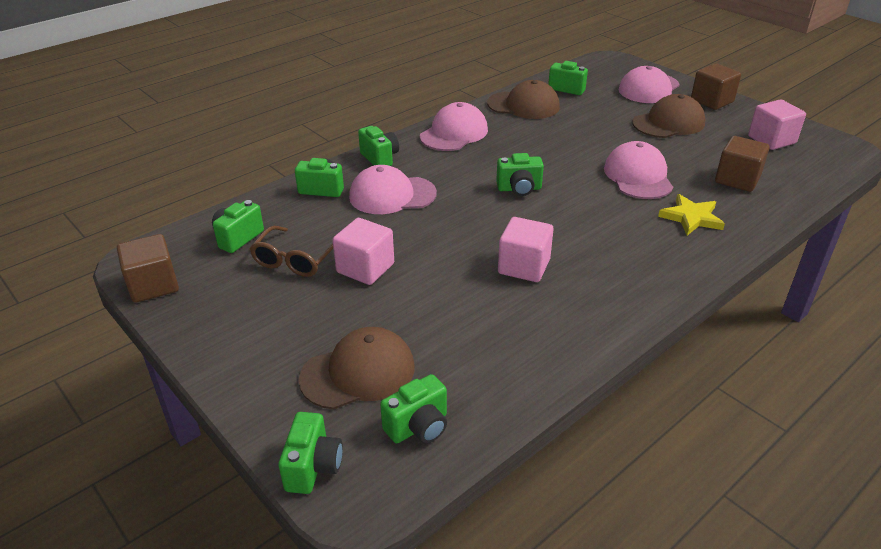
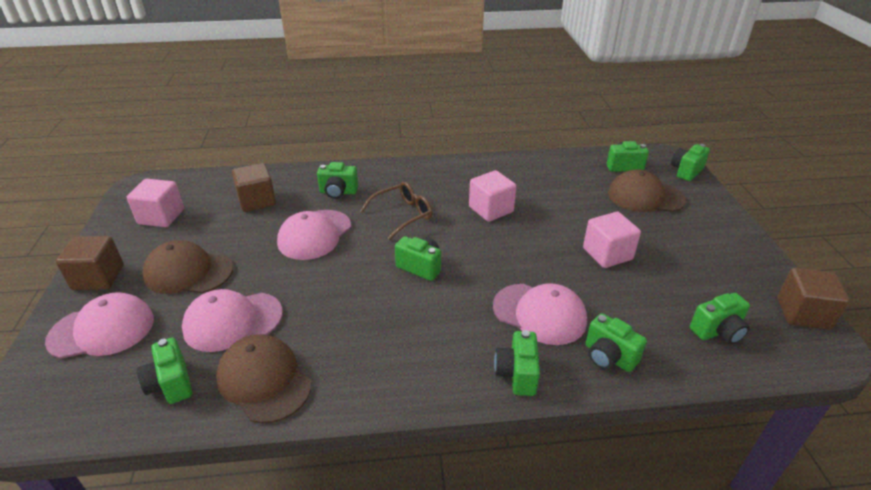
camera: 145 degrees left, 0 degrees up
(295, 259) = (664, 285): brown glasses -> brown glasses (402, 215)
(454, 133) = (398, 373): pink cap -> pink cap (233, 321)
(691, 217) = (338, 192): yellow star -> green camera

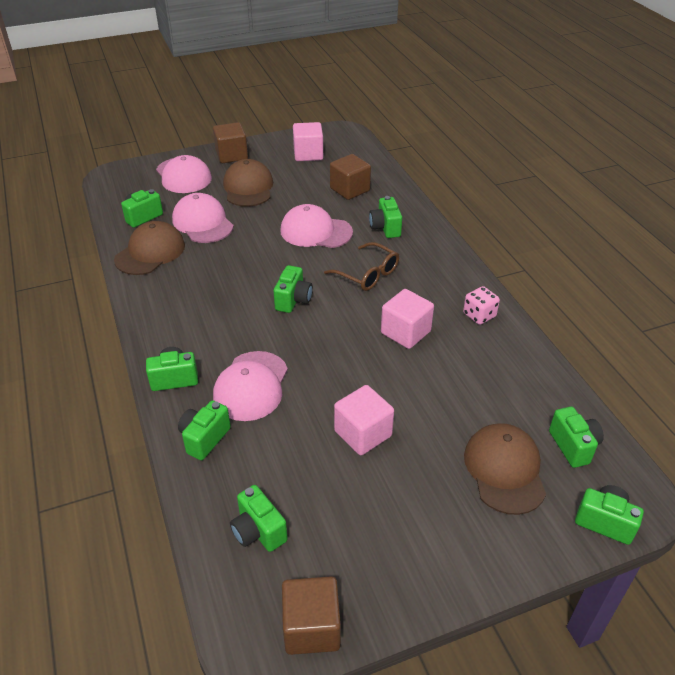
camera: 75 degrees right, 5 degrees up
(482, 171) = (479, 315): none -> pink dice

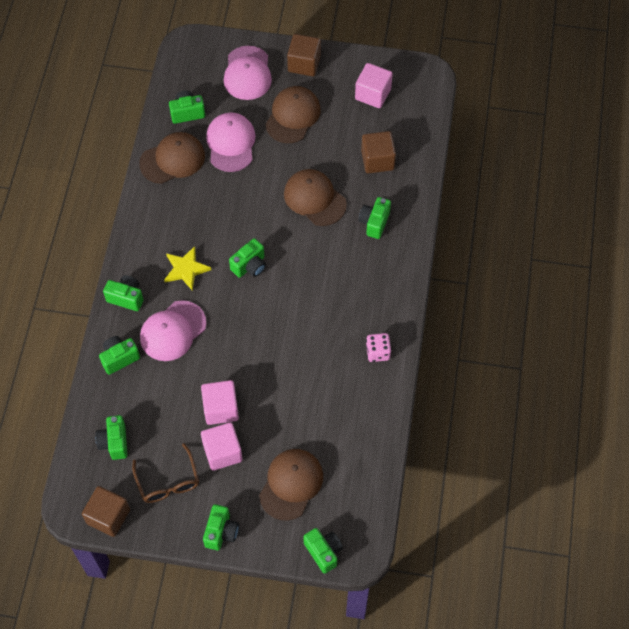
camera: 30 degrees right, 20 degrees up
(226, 328) = (186, 269): none -> yellow star
(316, 231) = (314, 199): pink cap -> brown cap
(367, 274) = (323, 267): brown glasses -> brown glasses (168, 481)
(405, 332) = (310, 339): pink cube -> pink cube (222, 452)
(573, 446) = (351, 493): green camera -> green camera (221, 532)

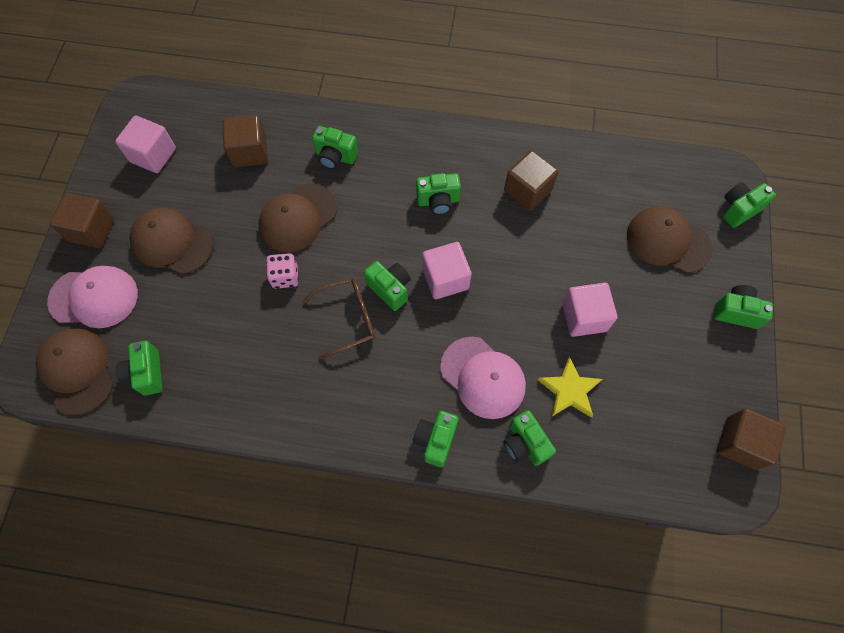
camera: 90 degrees left, 5 degrees up
(114, 442) = (642, 442): green camera -> green camera (438, 201)
(168, 481) = (683, 374): brown glasses -> brown glasses (346, 319)
(172, 159) = (221, 390): brown cap -> brown cap (77, 371)
(186, 269) = (393, 365): yellow star -> yellow star (569, 390)
(222, 452) = (639, 313): pink cube -> pink cube (445, 279)
(231, 143) = (204, 316): pink cap -> none
(342, 372) = (527, 190): none -> brown cube
(378, 352) = (501, 156): pink dice -> pink dice (285, 277)

